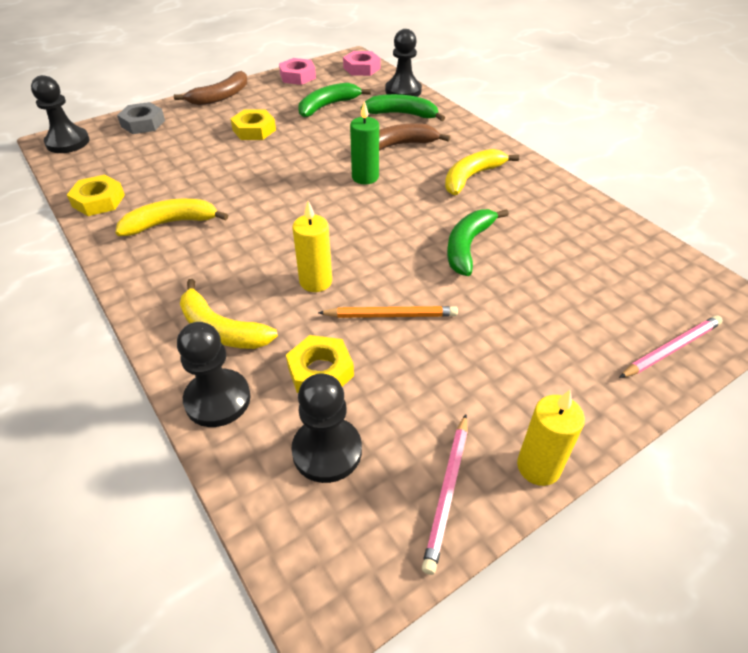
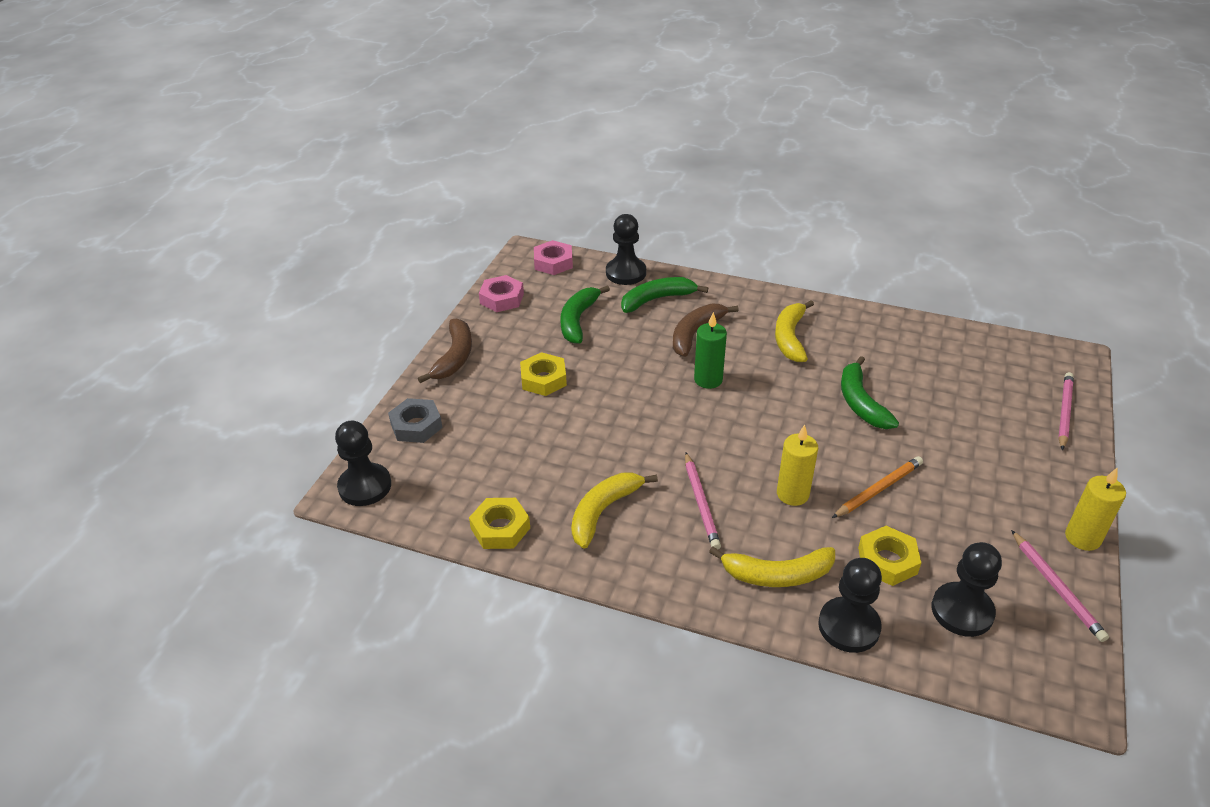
camera: 35 degrees left, 5 degrees down
(241, 251) = (701, 503): none -> pink pencil

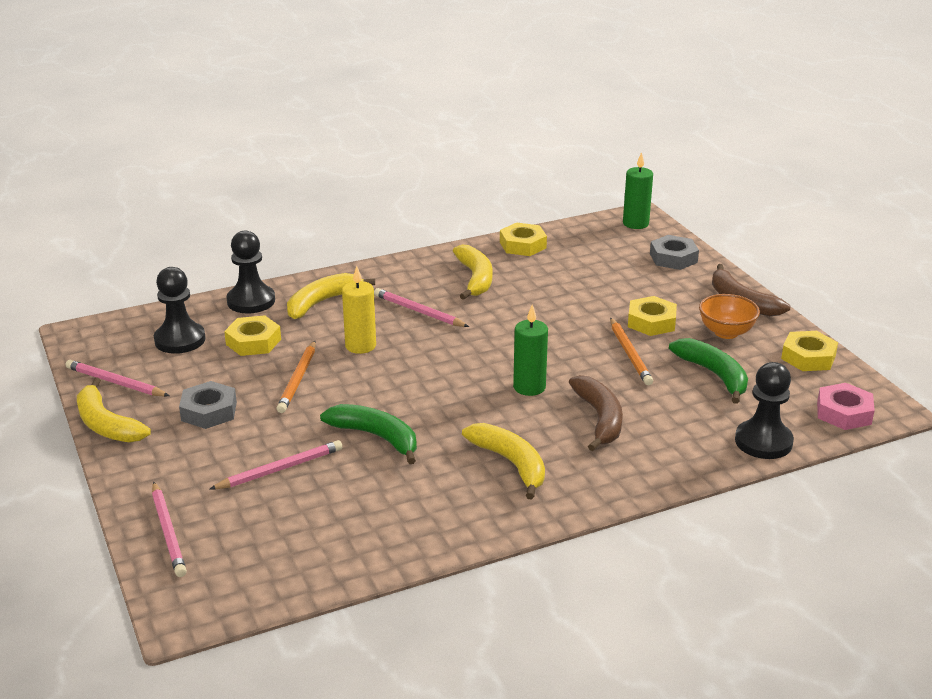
camera: 135 degrees right, 10 degrees down
(365, 486) = (635, 223): black pawn -> green candle
(502, 298) = (808, 357): pink nut -> yellow nut
(513, 342) = (726, 332): none -> orange bowl
(602, 364) = (629, 354): none -> orange pencil
(657, 299) = (687, 432): green banana -> none
(953, 416) = (280, 469): none -> pink pencil
(979, 500) = (209, 411): none -> grey nut
(1082, 538) = (106, 424): yellow candle -> yellow banana

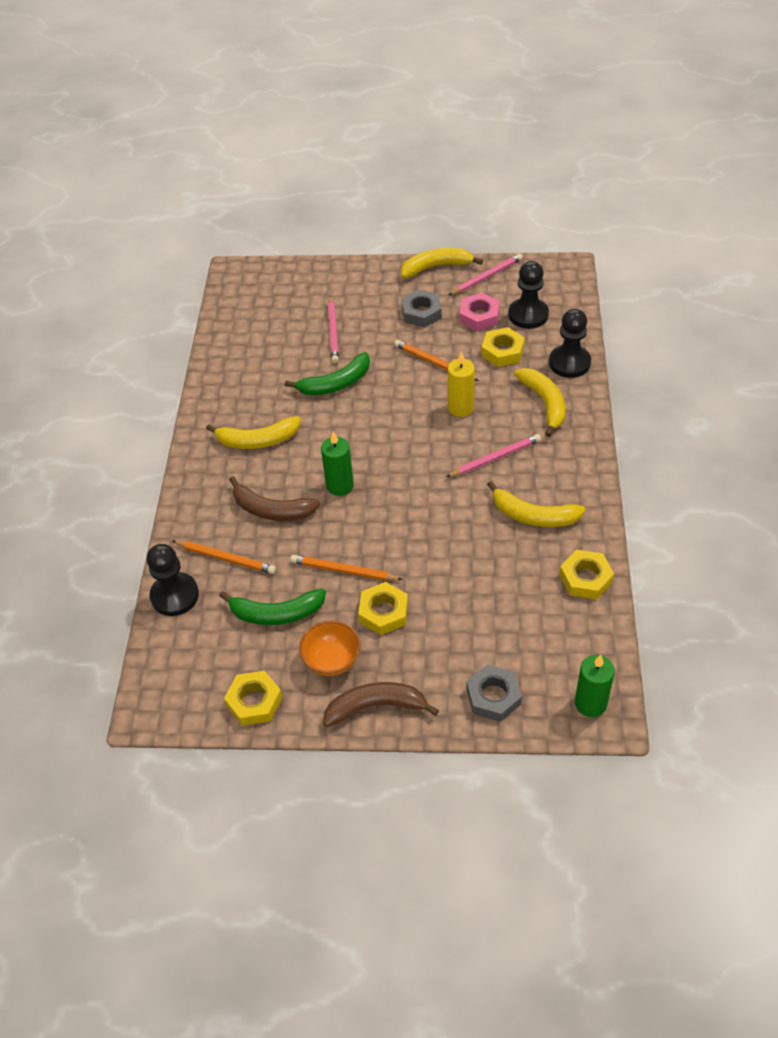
camera: 120 degrees right, 20 degrees up
(168, 532) = (306, 276): pink pencil -> none
(687, 426) = (225, 558): none -> orange pencil
(844, 413) = (167, 674): pink nut -> pink nut (479, 316)

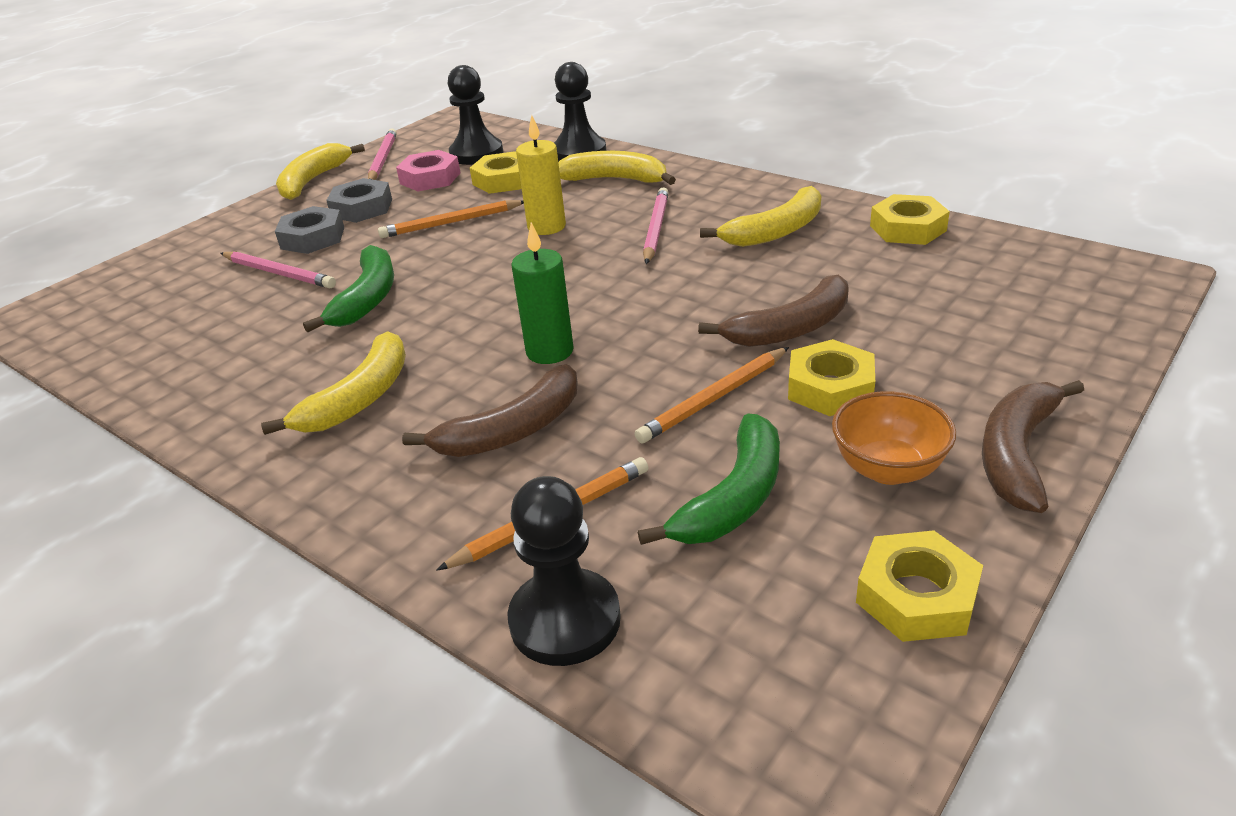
camera: 55 degrees left, 15 degrees down
(428, 572) = (790, 328): none -> brown banana
(493, 696) = (1061, 343): grey nut -> grey nut (312, 238)
(590, 703) = (1115, 279): green candle -> none

